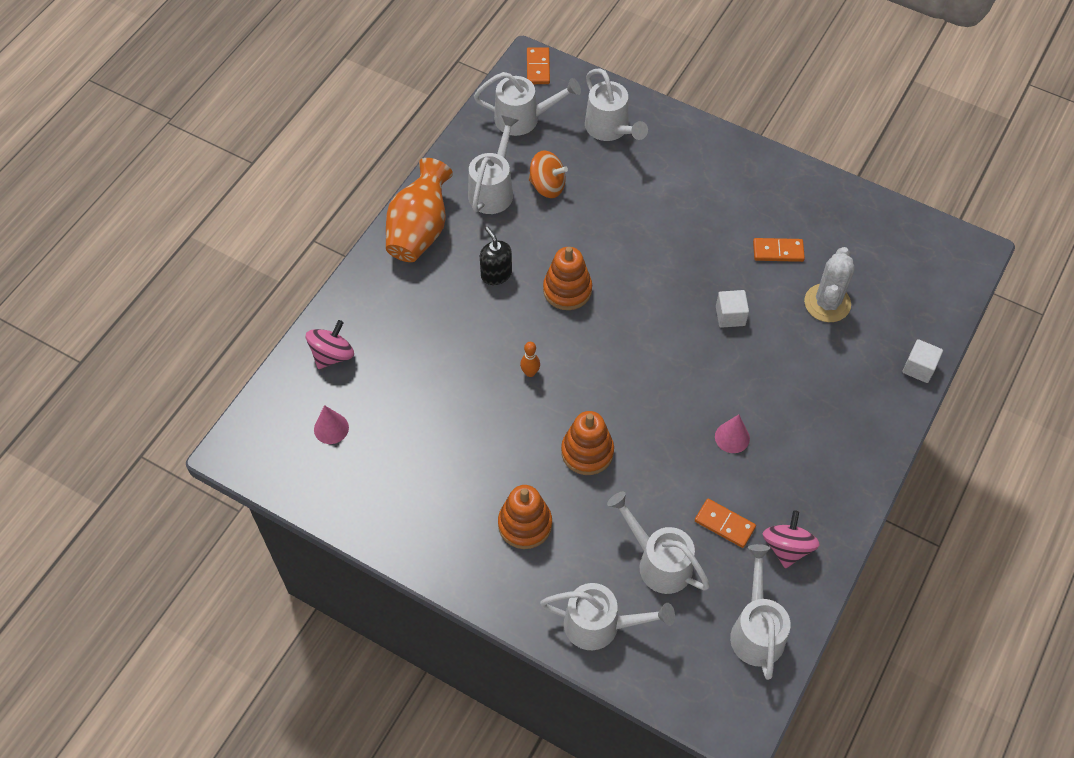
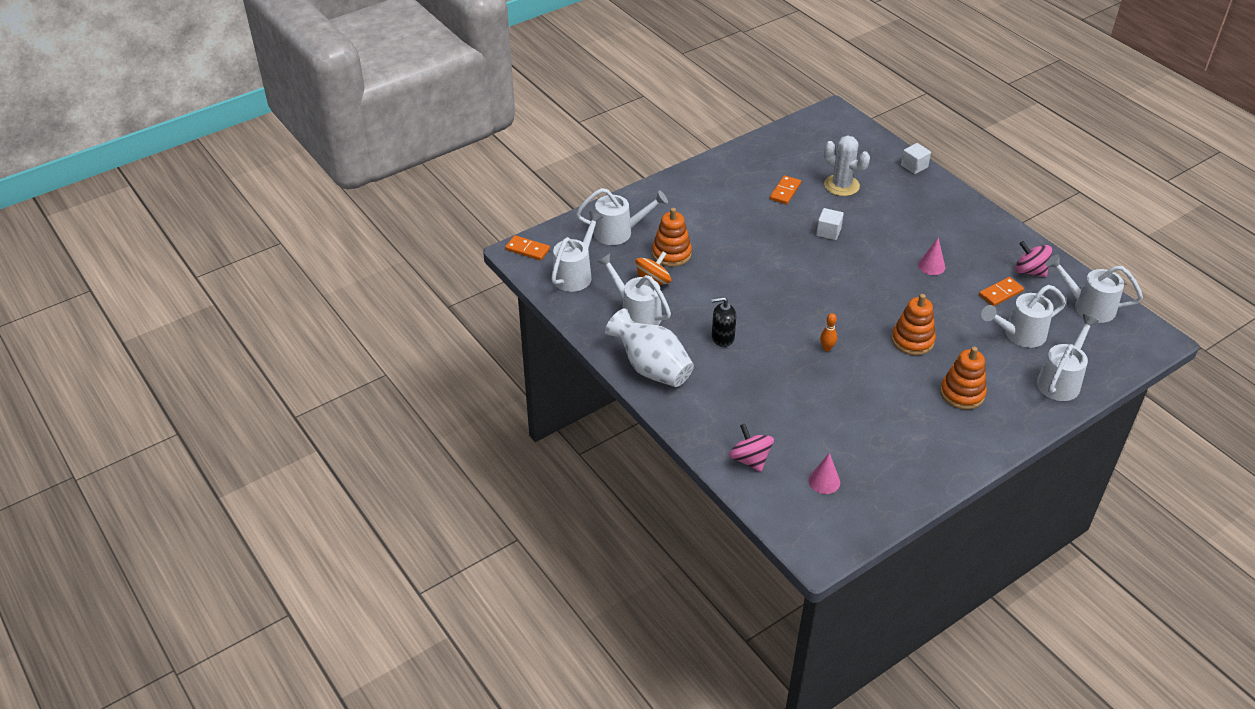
camera: 65 degrees left, 15 degrees down
(419, 230) = (651, 368): orange vase -> white vase
(567, 290) = (760, 304): orange stacking toy -> orange stacking toy (671, 254)

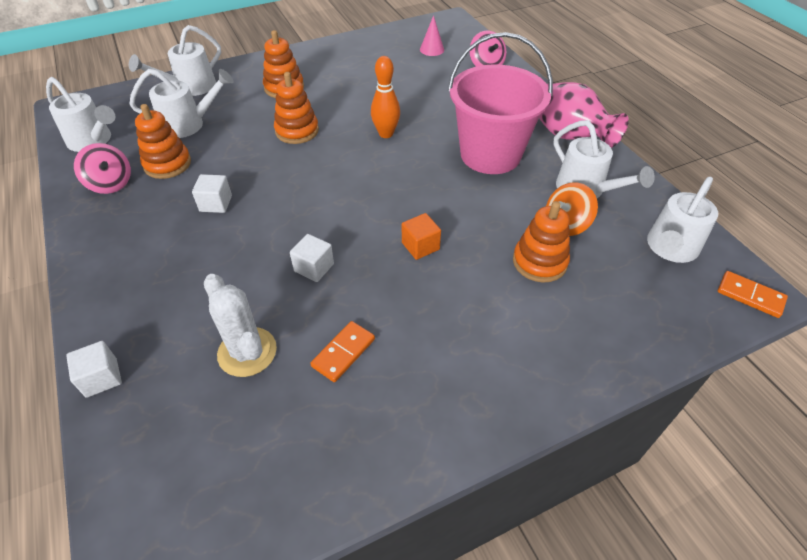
camera: 170 degrees left, 5 degrees up
(619, 232) = (617, 308): white watering can -> none
(651, 368) = (568, 135): white vase -> pink vase
(722, 337) = (490, 154): black soap dispenser -> pink bucket
(759, 254) = (420, 246): none -> orange cube
(827, 348) = (386, 134): orange bowling pin -> orange bowling pin, size x1.70
(931, 266) = (216, 203): pink cone -> white cube
(1000, 293) = (167, 164): orange domino -> orange stacking toy

